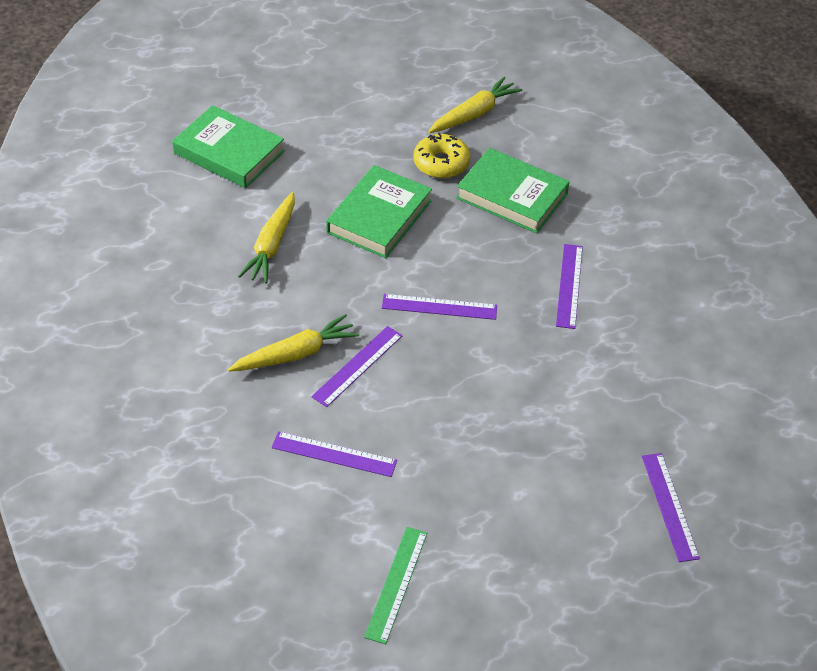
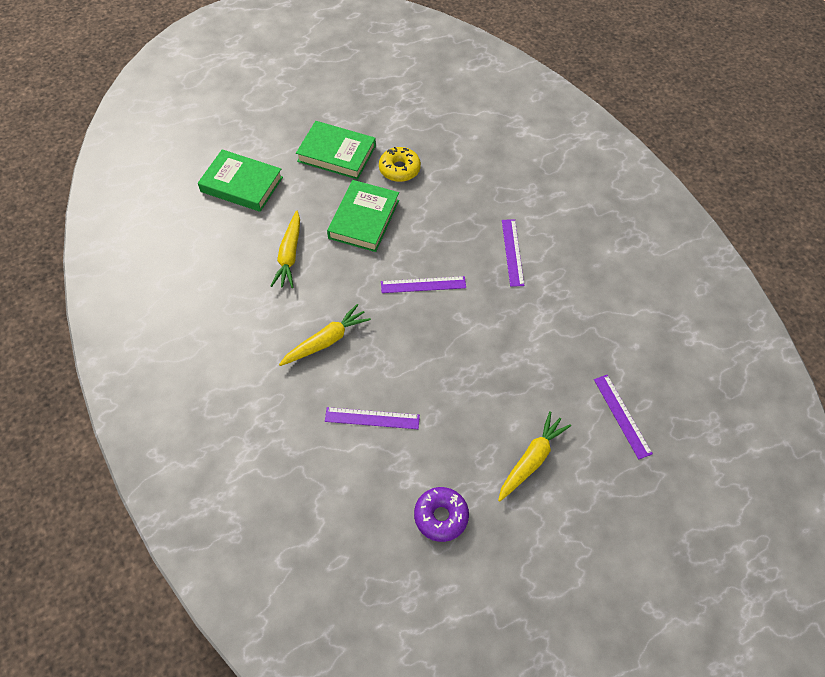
camera: 10 degrees left, 10 degrees up
(357, 366) = (374, 343): purple ruler -> none
(396, 584) = (441, 516): green ruler -> purple donut
(474, 114) = (415, 126): yellow carrot -> yellow carrot (531, 459)
(512, 196) = (456, 187): green book -> green book (336, 154)

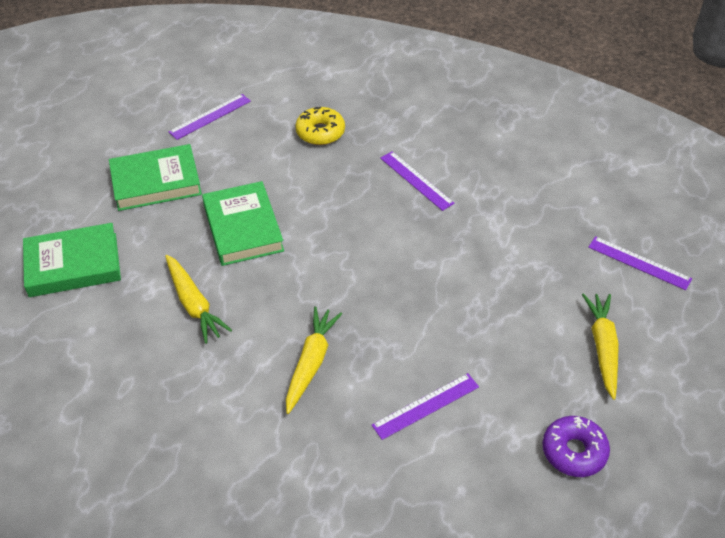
camera: 35 degrees left, 10 degrees down
(399, 169) = (237, 163): yellow donut -> yellow donut (320, 132)
(423, 285) = (360, 255): purple ruler -> purple ruler (210, 116)

